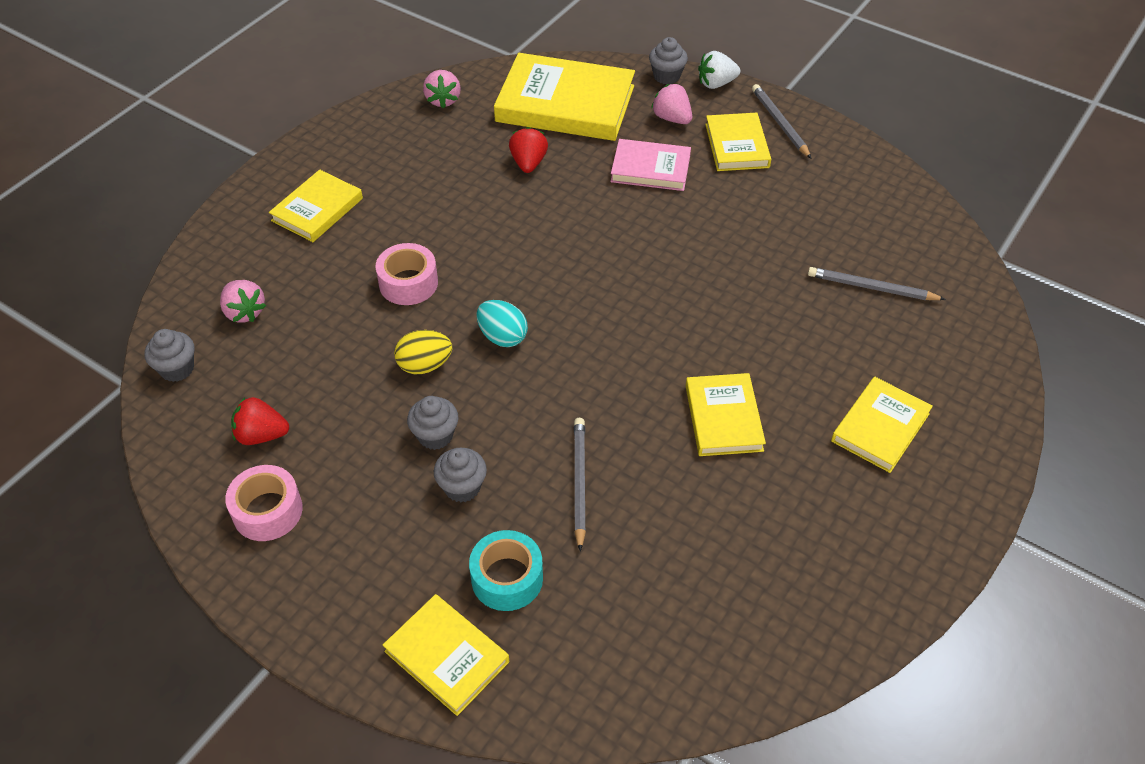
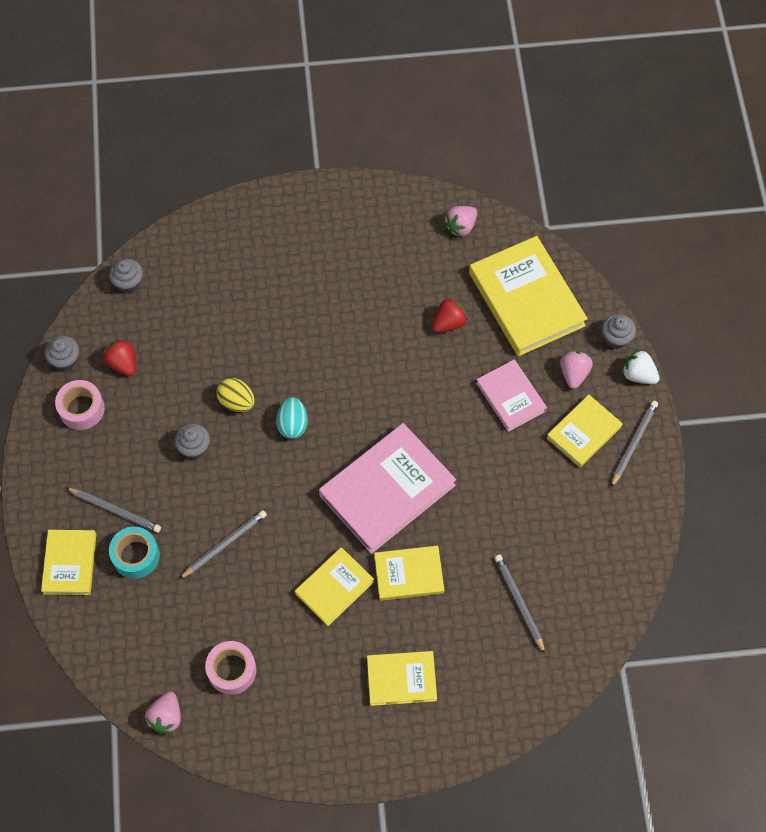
camera: 50 degrees right, 15 degrees up
(244, 312) = (194, 278): pink strawberry -> pink strawberry (166, 717)
(317, 209) = (301, 243): yellow book -> yellow book (408, 574)
(408, 283) = (288, 341): pink tape -> pink tape (232, 670)
(429, 562) = (115, 510): none -> grey pencil
(462, 487) = (172, 489): grey cupcake -> grey cupcake (65, 360)
(655, 309) = (387, 490): none -> pink book

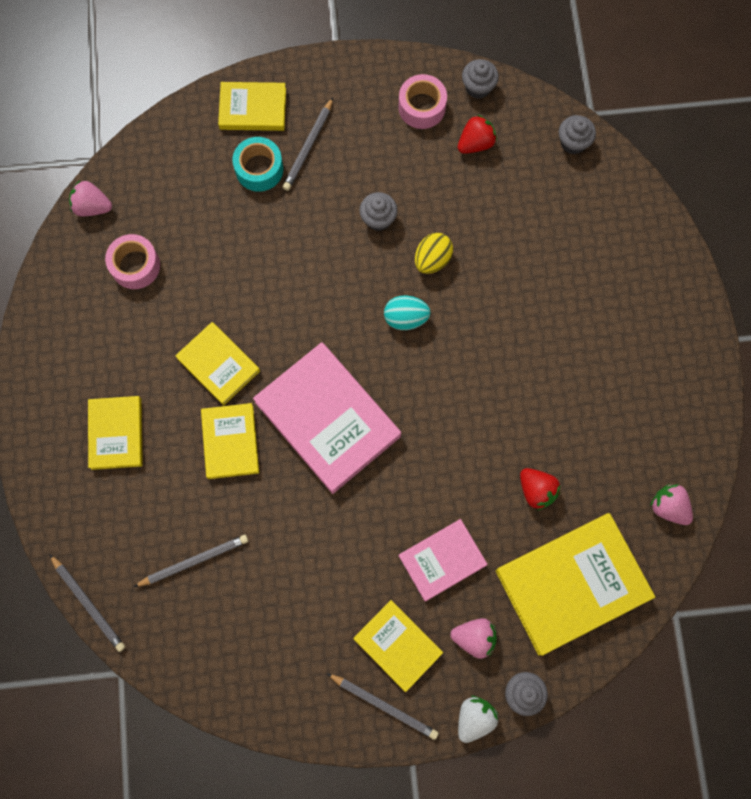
camera: 90 degrees right, 10 degrees up
(224, 545) = (268, 253): grey pencil -> grey pencil (88, 603)

